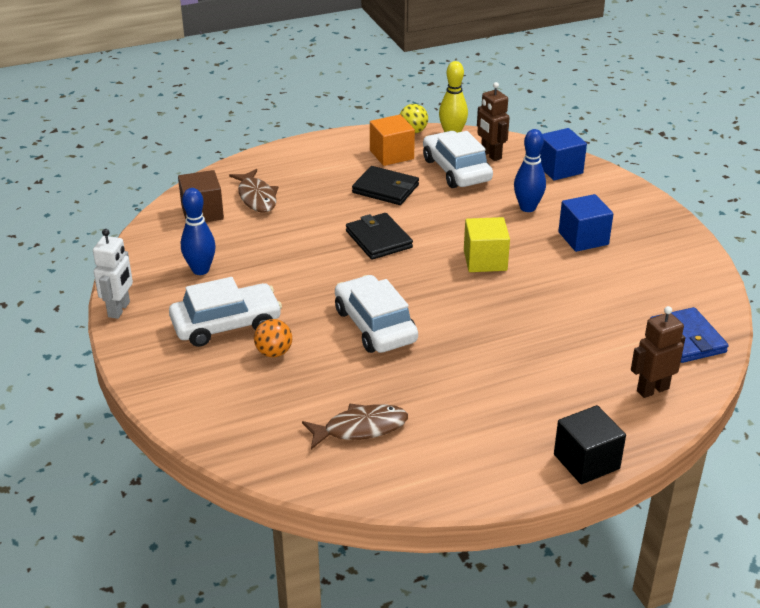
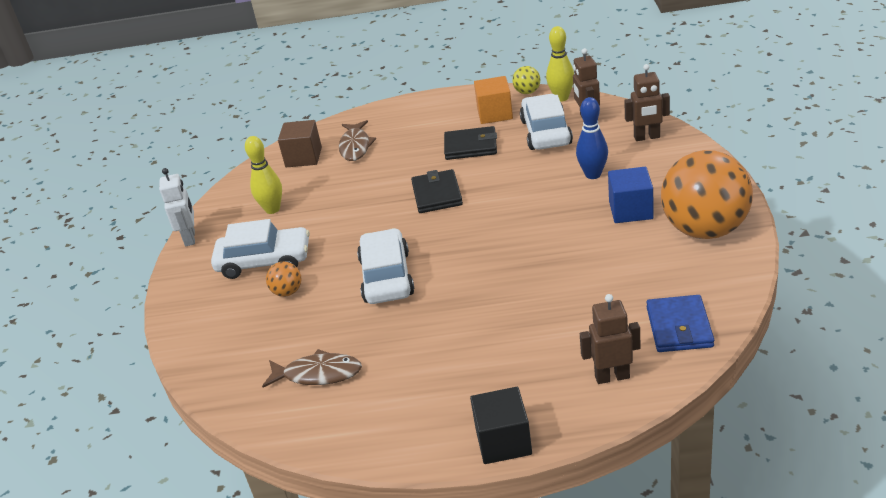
camera: 25 degrees right, 0 degrees up
(119, 309) = (190, 238): white robot -> white robot turned 45 degrees counterclockwise
(200, 270) = (272, 209): blue bowling pin -> yellow bowling pin
(385, 189) = (470, 146): black wallet -> black wallet turned 45 degrees counterclockwise
(485, 260) = (522, 224): yellow cube -> none
(559, 169) = (647, 137): blue cube -> brown robot
(661, 250) = (705, 229): none -> orange ball

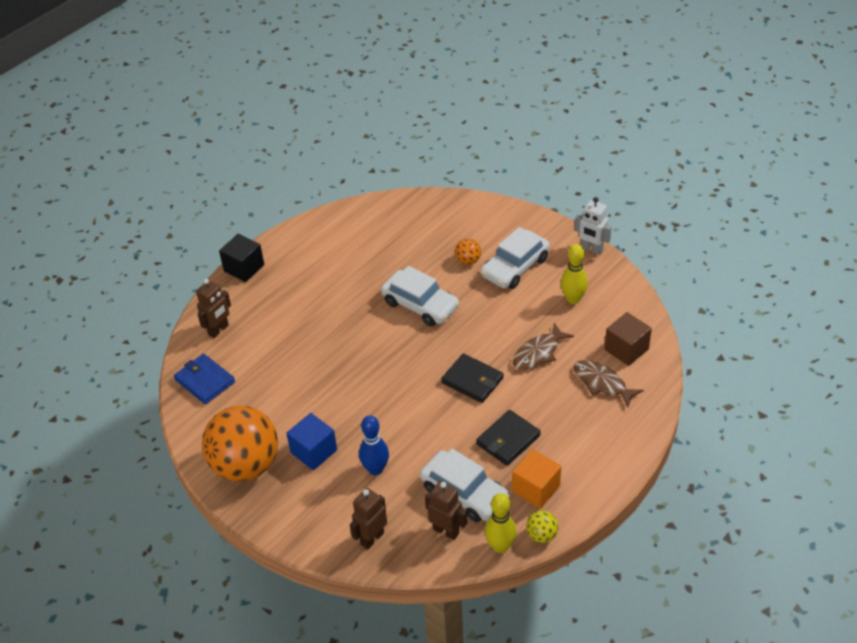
camera: 130 degrees right, 10 degrees up
(318, 374) = (381, 237): brown fish -> brown fish (538, 353)

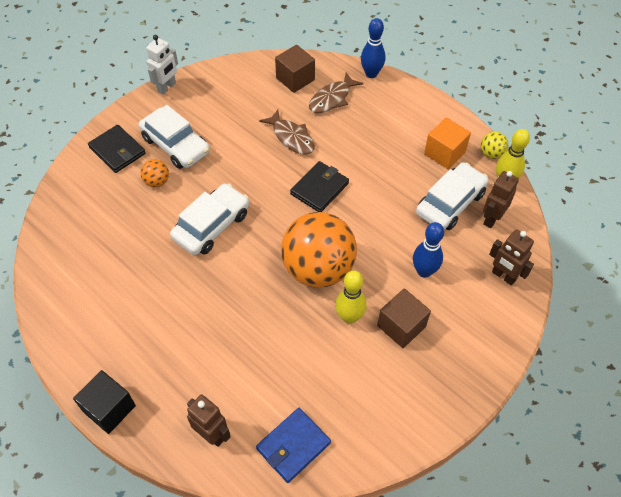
camera: 90 degrees left, 10 degrees up
(246, 465) = (418, 393): orange ball -> orange ball (318, 269)
(314, 451) = (401, 326): blue cube -> brown cube
(508, 440) = (391, 167): black wallet -> black wallet (117, 151)
(573, 299) = (228, 107): yellow bowling pin -> yellow bowling pin (349, 317)
(650, 417) = (371, 74): none -> blue bowling pin

